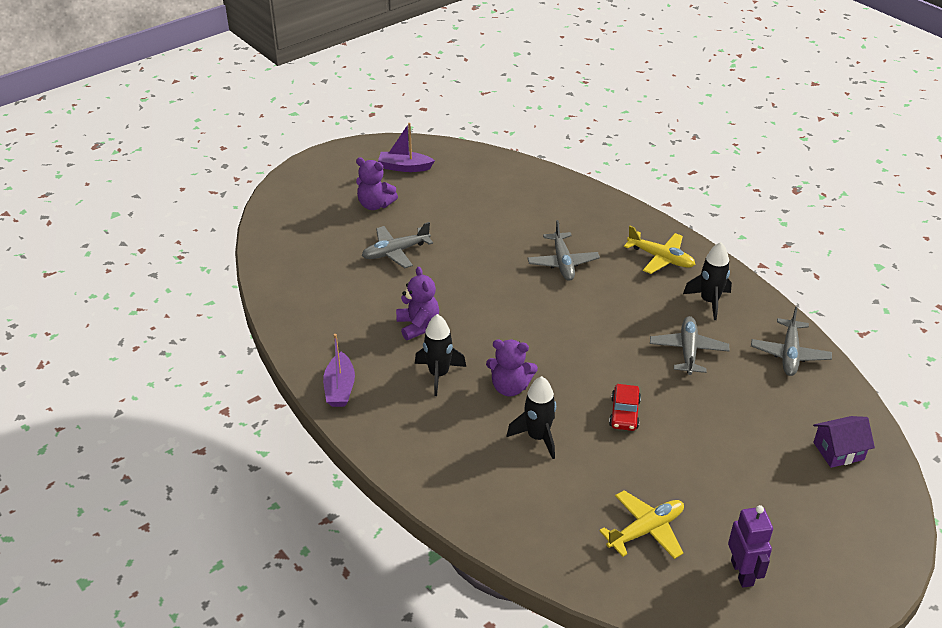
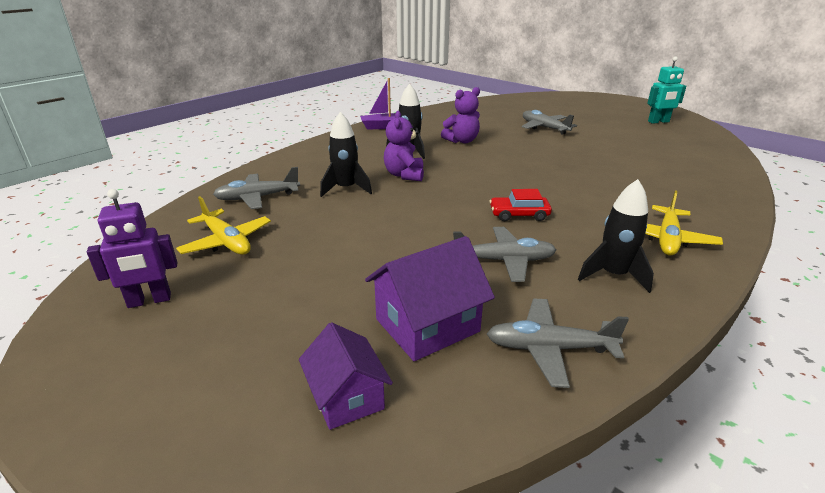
camera: 80 degrees right, 10 degrees down
(375, 205) = (596, 118): purple teddy bear -> none
(404, 167) = (658, 122): purple boat -> turquoise robot
(562, 263) = (597, 186): grey plane -> grey plane (257, 198)
(624, 413) = (385, 226): red car -> red car (519, 215)
(769, 406) = (427, 325): none -> purple house

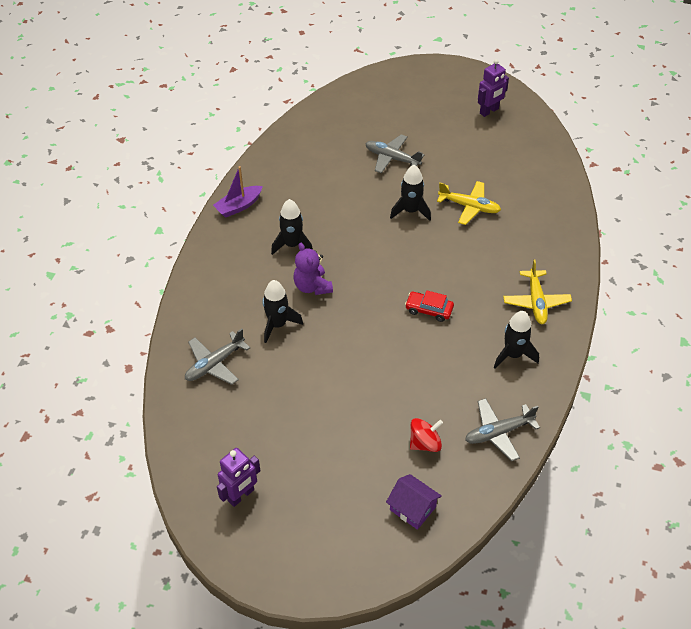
camera: 25 degrees left, 20 degrees up
(226, 242) = (239, 423): yellow plane -> yellow plane (469, 207)
(427, 325) = (425, 443): purple house -> red spinning top
(462, 141) = (329, 210): purple teddy bear -> none
(504, 261) = (442, 367): grey plane -> none
(519, 215) = (429, 310): red car -> red car turned 45 degrees clockwise
(543, 154) = (410, 211): none -> black rocket
(658, 122) = (489, 111): turquoise robot -> purple robot

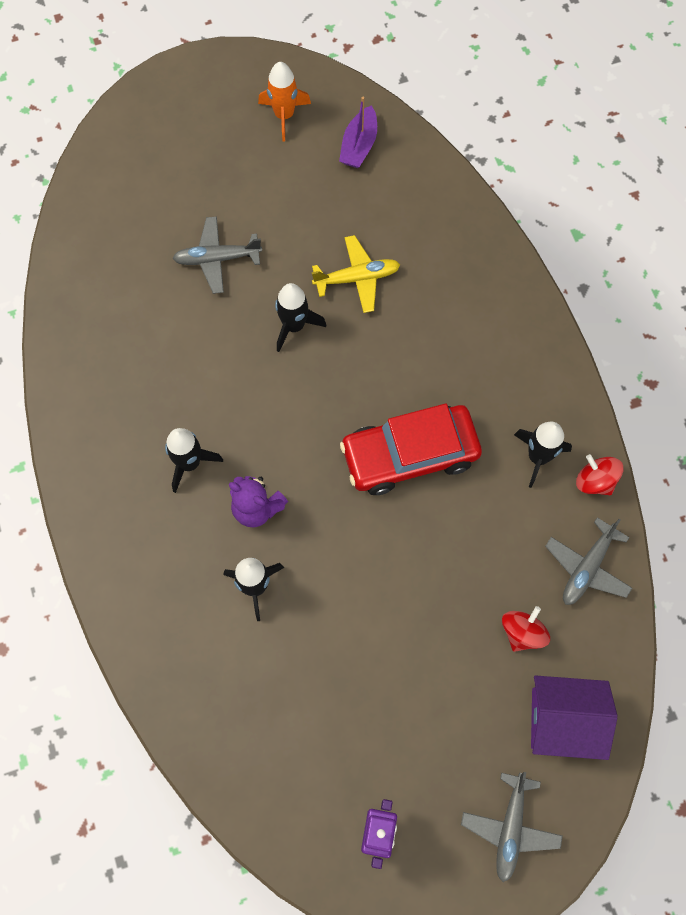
camera: 35 degrees left, 20 degrees up
(214, 364) = (222, 688): grey plane -> grey plane (510, 828)
(239, 206) = (80, 447): purple boat -> purple boat (359, 145)
(412, 508) = (563, 720): purple house -> purple house, size x1.50
(429, 310) = (410, 455): red car -> red car, size x2.14
(489, 111) = (284, 115): purple robot -> orange rocket
(536, 302) = (517, 369): yellow plane -> none
(542, 388) = (595, 481): none -> red spinning top

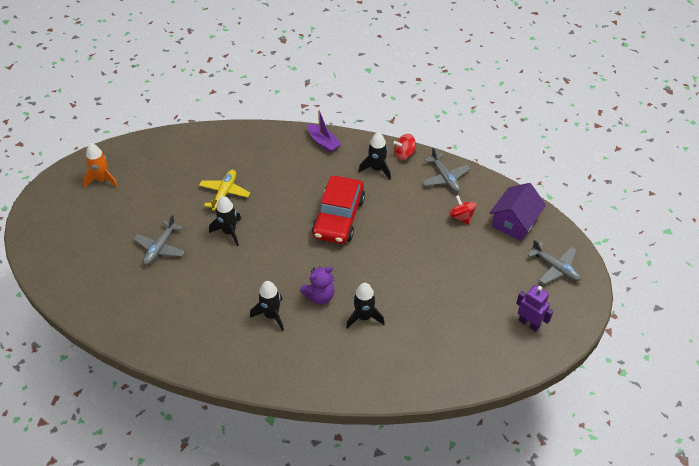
camera: 60 degrees left, 20 degrees down
(359, 145) = (150, 157): purple boat -> purple boat (323, 142)

